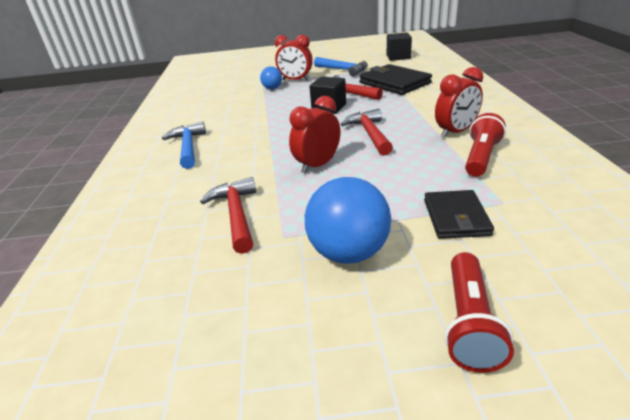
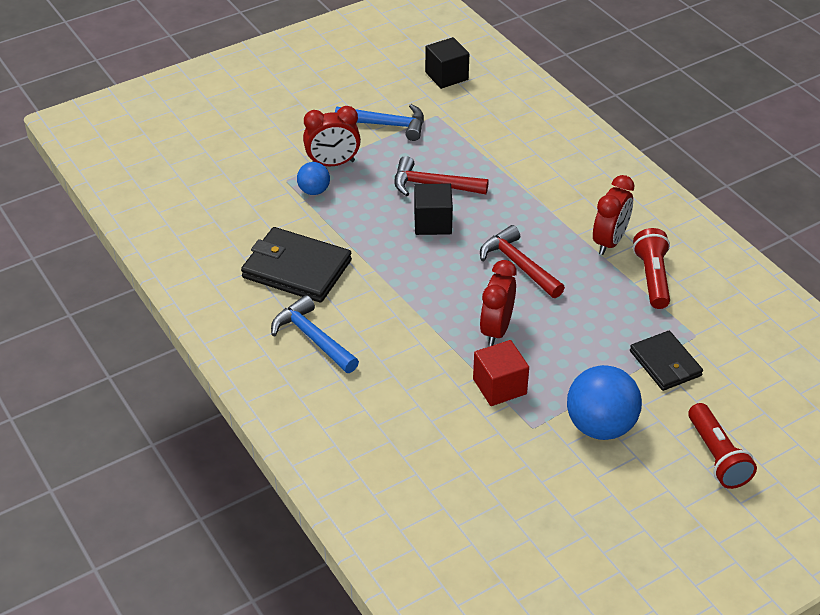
camera: 30 degrees left, 10 degrees up
(236, 215) = (468, 417): red hammer -> none
(284, 200) = (499, 386): none -> red cube
(394, 83) = (483, 150): black wallet -> black wallet (296, 269)

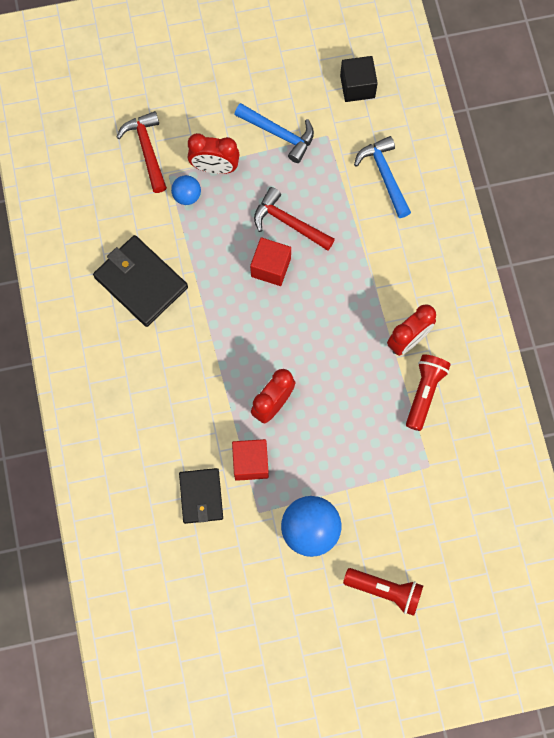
camera: 20 degrees right, 30 degrees up
(313, 338) = (127, 362): blue hammer -> blue hammer (384, 175)
(432, 223) = (271, 267): black cube -> red cube
(518, 265) = (321, 340): red hammer -> red hammer (147, 150)
(665, 363) = (390, 486): black wallet -> black wallet (201, 496)
(717, 456) = (385, 590): red flashlight -> red flashlight turned 75 degrees counterclockwise

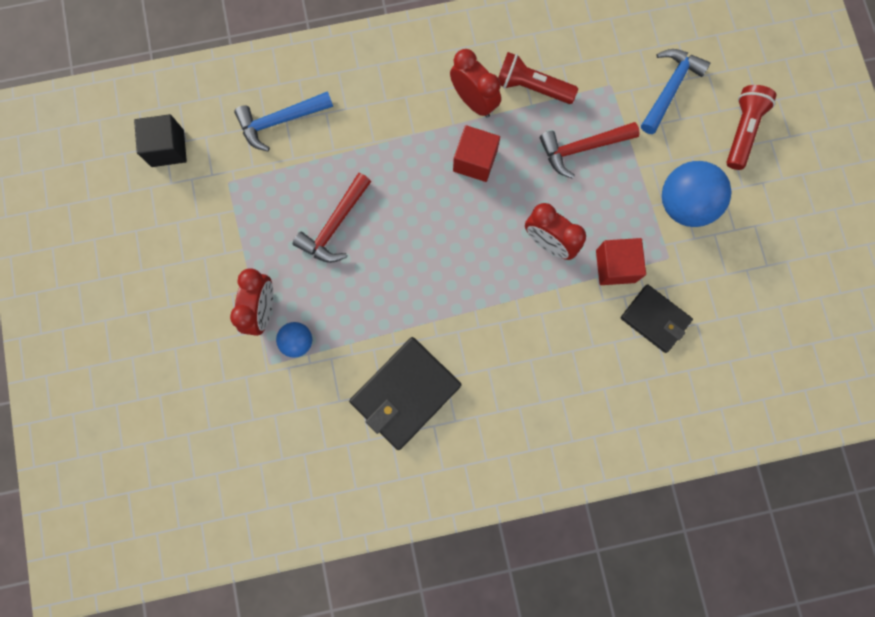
camera: 90 degrees left, 5 degrees up
(147, 150) = (236, 391): red hammer -> red hammer (582, 148)
(201, 496) = (655, 319): black wallet -> black wallet turned 45 degrees clockwise
(271, 267) = (388, 245): red cube -> red cube (475, 161)
(279, 134) = (223, 236): blue hammer -> blue hammer (670, 88)

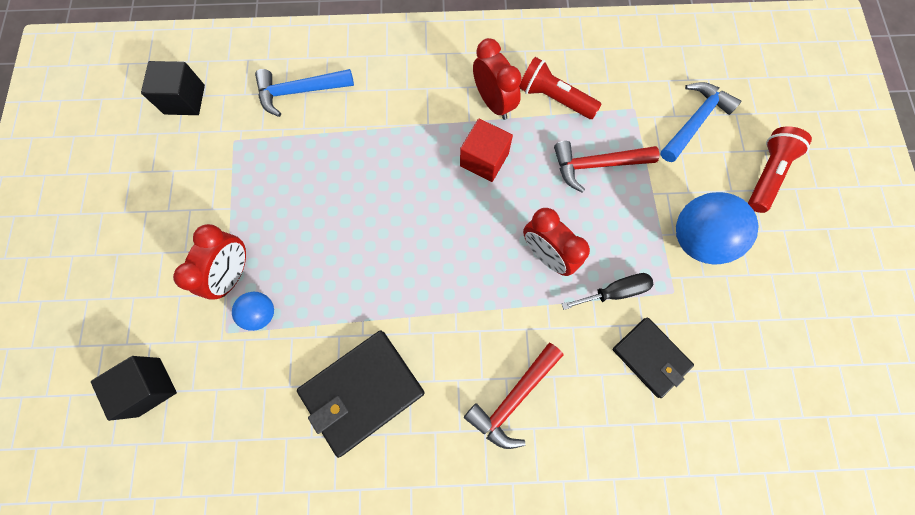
camera: 10 degrees right, 5 degrees down
(214, 423) = (149, 387): none -> black cube
(335, 225) = (329, 200): red hammer -> red hammer (513, 398)
(615, 266) = (614, 292): red cube -> black screwdriver

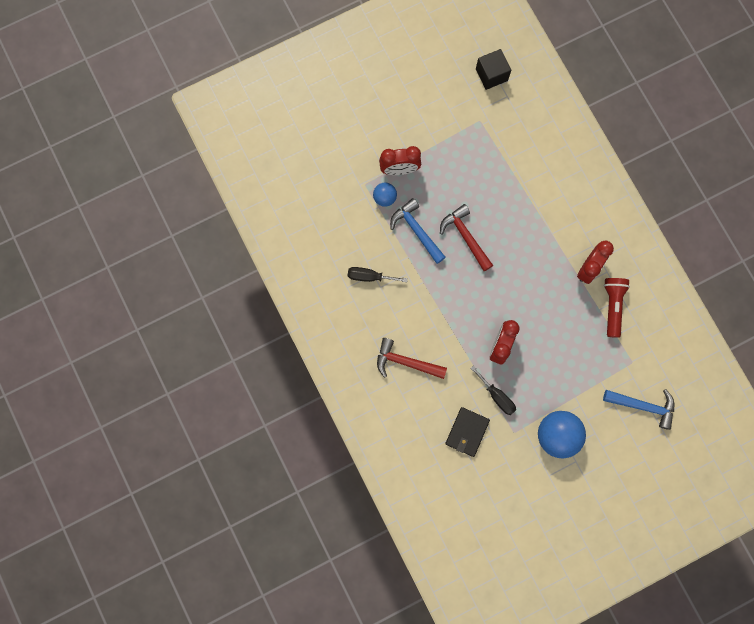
camera: 65 degrees right, 5 degrees up
(149, 387) = (318, 161): black cube -> none
(300, 91) = (533, 141): blue hammer -> blue hammer (416, 230)
(362, 392) = (369, 277): black wallet -> black screwdriver
(484, 159) = (545, 280): red cube -> none
(596, 165) = (577, 353): red hammer -> red hammer (465, 237)
(766, 174) = (626, 466): red flashlight -> none

